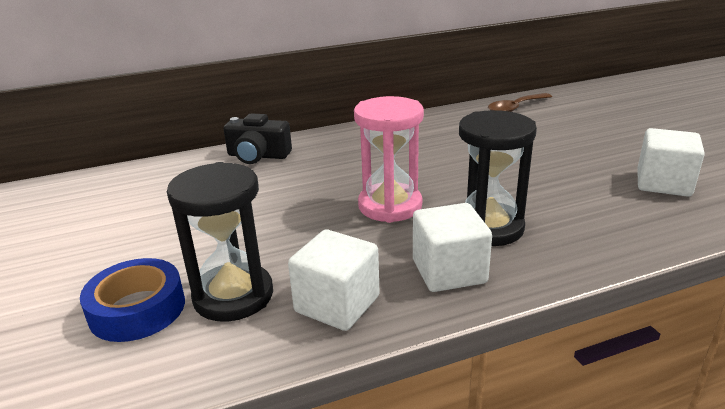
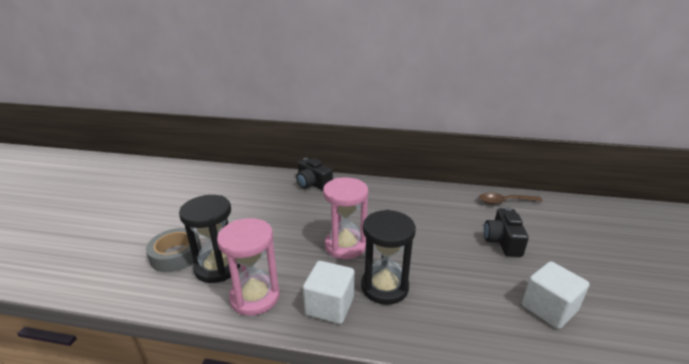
camera: 30 degrees right, 0 degrees up
(137, 309) = (176, 255): blue tape -> grey tape
(337, 304) = (255, 297): white cube -> pink hourglass
(556, 143) = (502, 241): none -> black camera

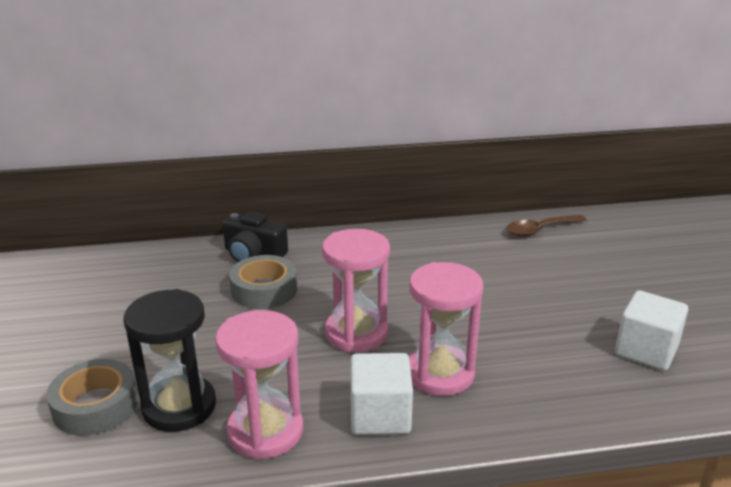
camera: 20 degrees left, 0 degrees up
(306, 206) = (264, 290): none -> grey tape
(384, 287) = (440, 374): black hourglass -> pink hourglass
(502, 241) = (560, 282): black camera -> none

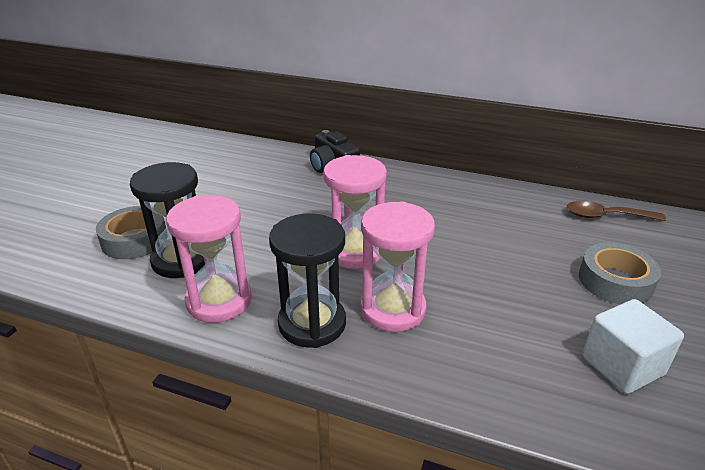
camera: 30 degrees right, 5 degrees up
(264, 290) = (316, 196): grey tape -> grey tape (615, 281)
(380, 415) = (312, 323): white cube -> black hourglass

